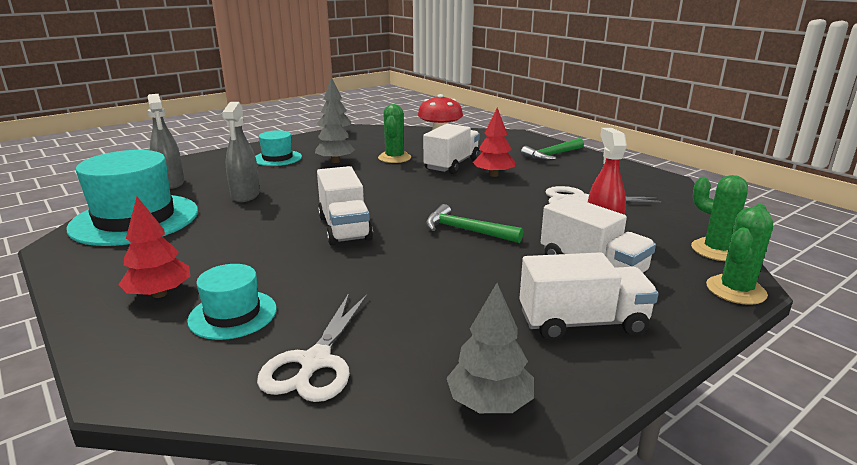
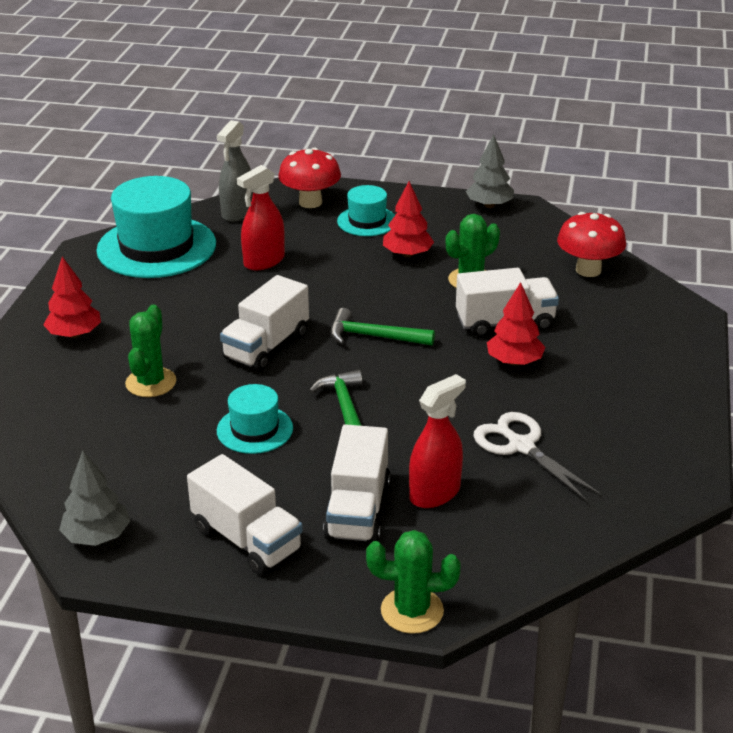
camera: 50 degrees right, 10 degrees up
(218, 163) = (310, 202): none -> red mushroom
(233, 314) = (84, 379): turquoise hat -> turquoise hat (255, 429)
(245, 195) = (264, 261): grey spray bottle -> red spray bottle
(315, 362) = (68, 444): white scissors -> none
(335, 161) = (407, 254): grey tree -> red tree
(552, 155) = (648, 371): green hammer -> green hammer (374, 336)
(717, 250) = (499, 577): green cactus -> green cactus (151, 382)

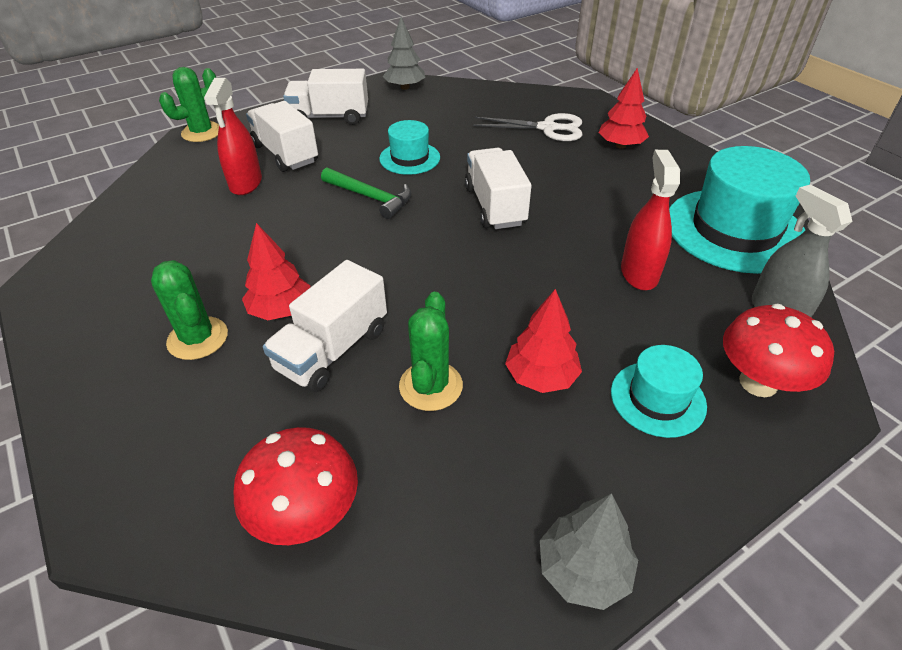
camera: 135 degrees right, 10 degrees up
(151, 382) = (518, 147): green cactus -> green cactus (198, 338)
(374, 336) = (431, 260): green hammer -> none
(521, 446) = (209, 241): white scissors -> white scissors (548, 128)

